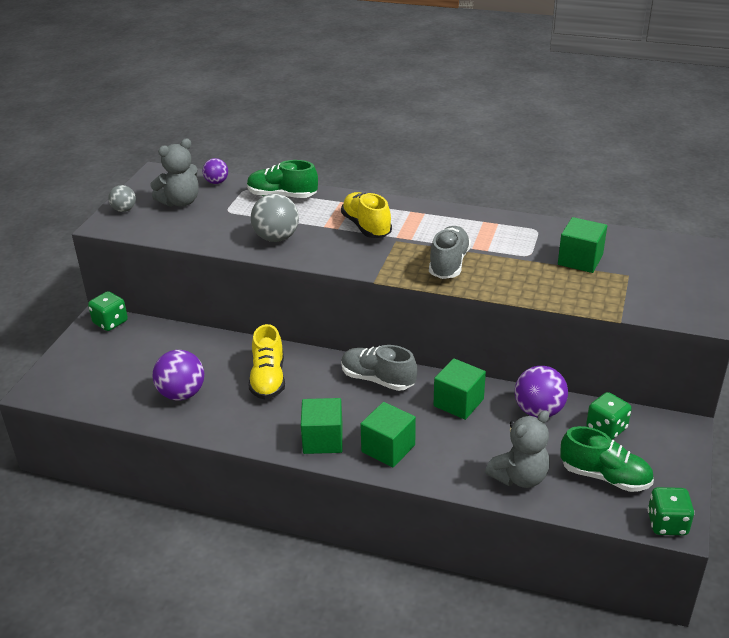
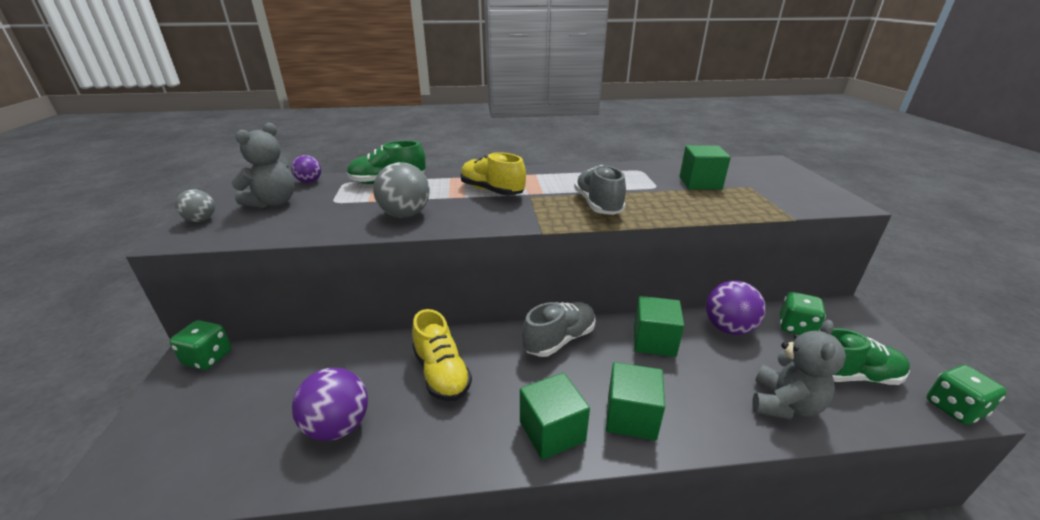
camera: 25 degrees left, 5 degrees down
(377, 379) = (559, 339): grey shoe -> grey shoe turned 135 degrees clockwise

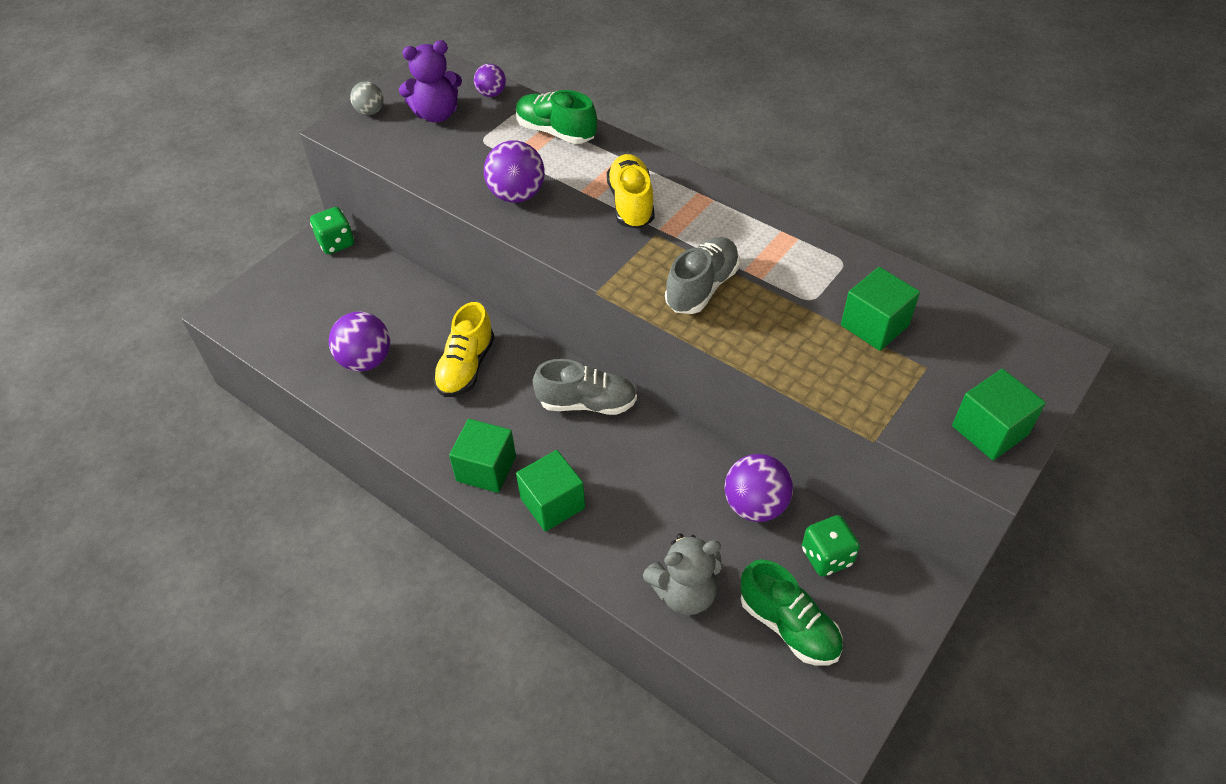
camera: 45 degrees right, 20 degrees up
(273, 202) = (436, 114): grey teddy bear -> purple teddy bear
(405, 214) = (517, 195): grey ball -> purple ball
(654, 341) = (664, 464): green cube -> green cube (989, 430)
(954, 408) = (831, 720): green dice -> none

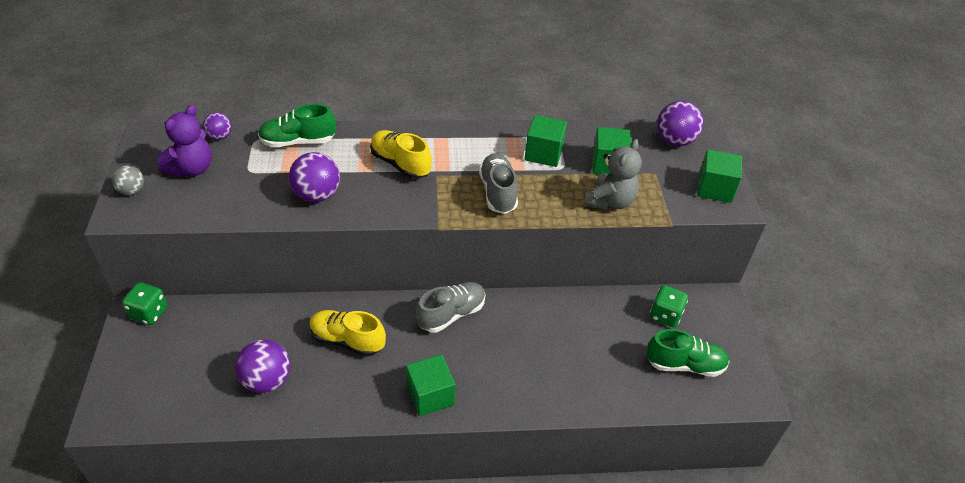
camera: 45 degrees left, 5 degrees down
(466, 367) = (347, 340): yellow shoe -> yellow shoe turned 135 degrees clockwise
(552, 503) = (494, 388): green cube -> green cube (543, 153)
(684, 592) = (618, 385): grey teddy bear -> grey teddy bear (610, 201)
(755, 505) = (604, 312): purple ball -> purple ball (675, 141)

